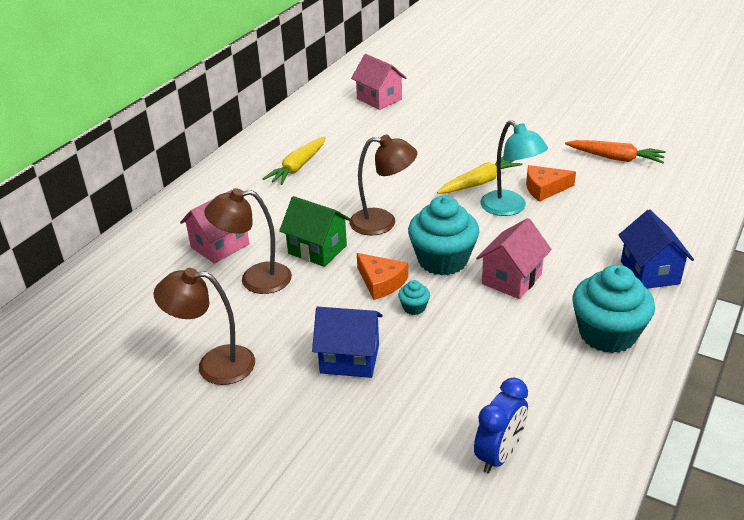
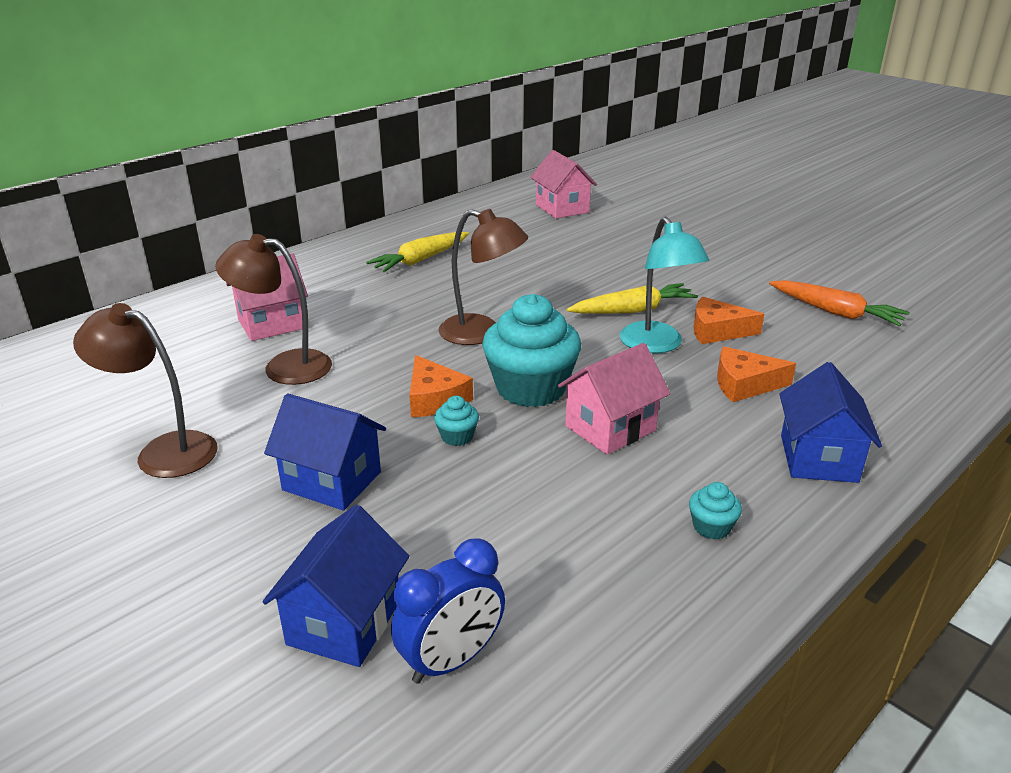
camera: 15 degrees right, 5 degrees down
(317, 249) = (381, 348): green house -> none
(420, 449) = (344, 622): none -> blue house
(581, 227) = (744, 384): none -> orange cheese
(607, 334) = (711, 527): turquoise cupcake -> turquoise cupcake, size x0.42

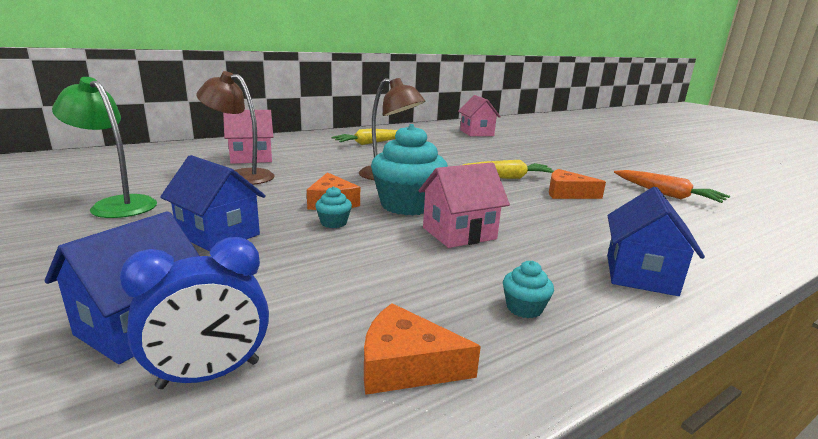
camera: 10 degrees right, 10 degrees down
(163, 451) = (117, 204): brown lamp -> green lamp
(656, 345) = (516, 195): turquoise lamp -> none
(744, 384) = (582, 222): orange cheese -> orange cheese (406, 365)

